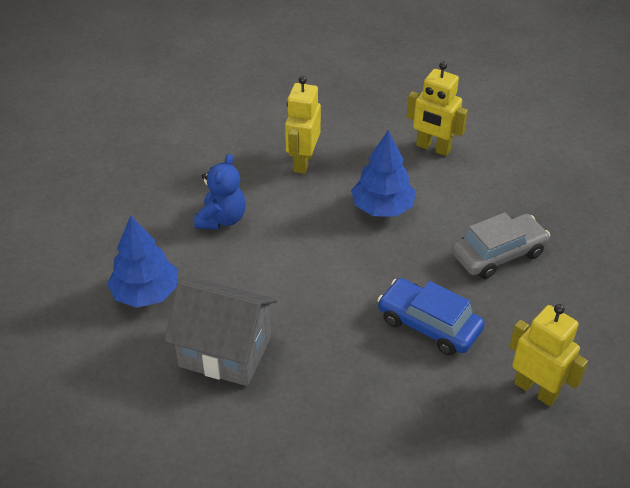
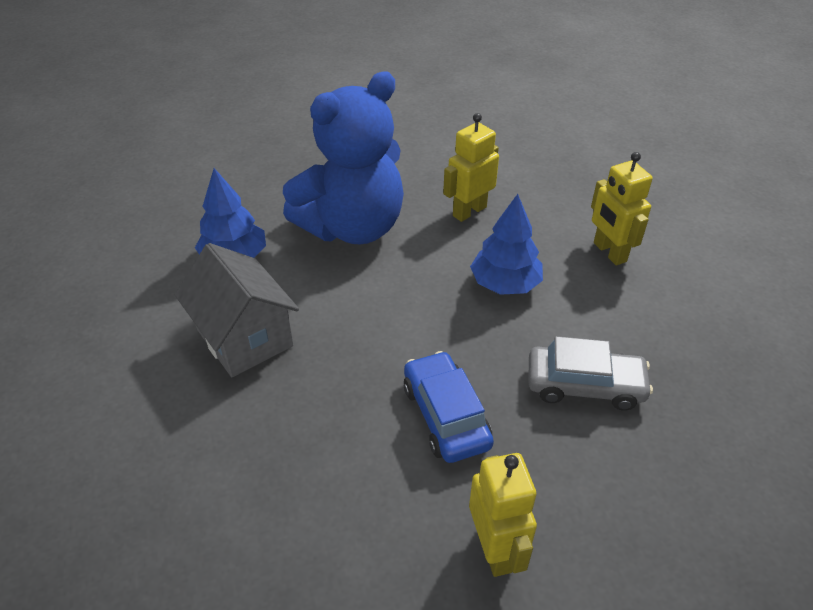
camera: 35 degrees right, 0 degrees up
(222, 219) = (352, 227): blue teddy bear -> blue teddy bear, size x2.14

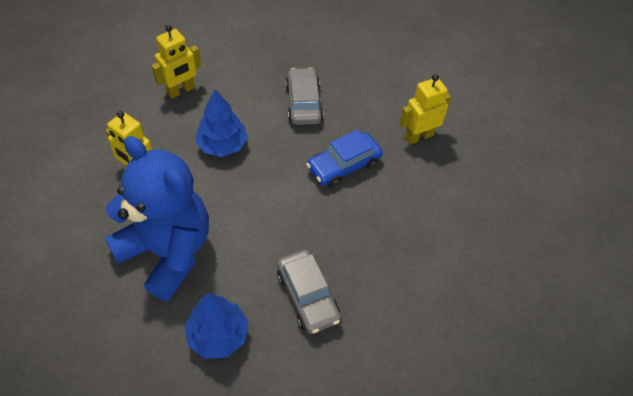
camera: 105 degrees left, 10 degrees up
(245, 338) = (308, 296): grey house -> grey car

